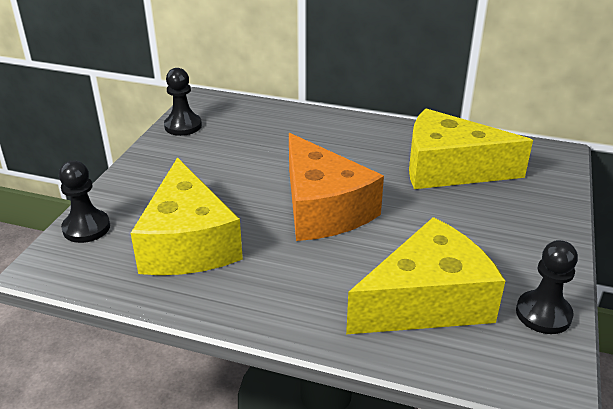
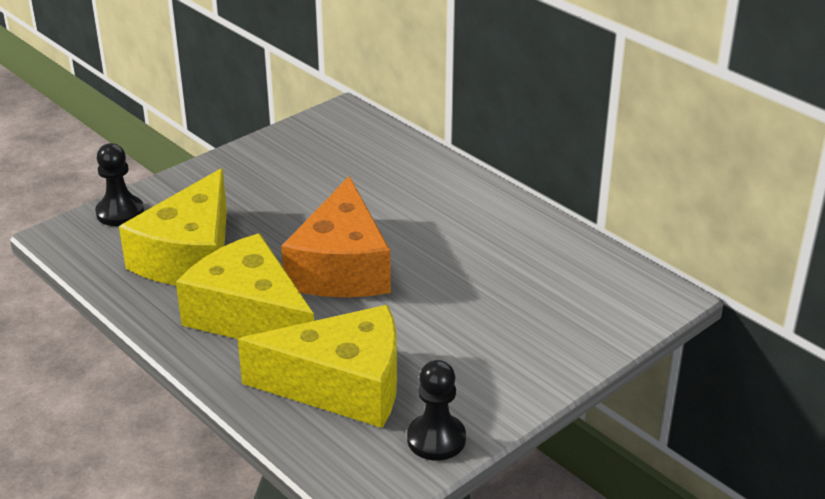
camera: 30 degrees right, 0 degrees up
(183, 126) = (295, 136): black pawn -> none
(449, 169) = (517, 271): yellow cheese -> yellow cheese (250, 316)

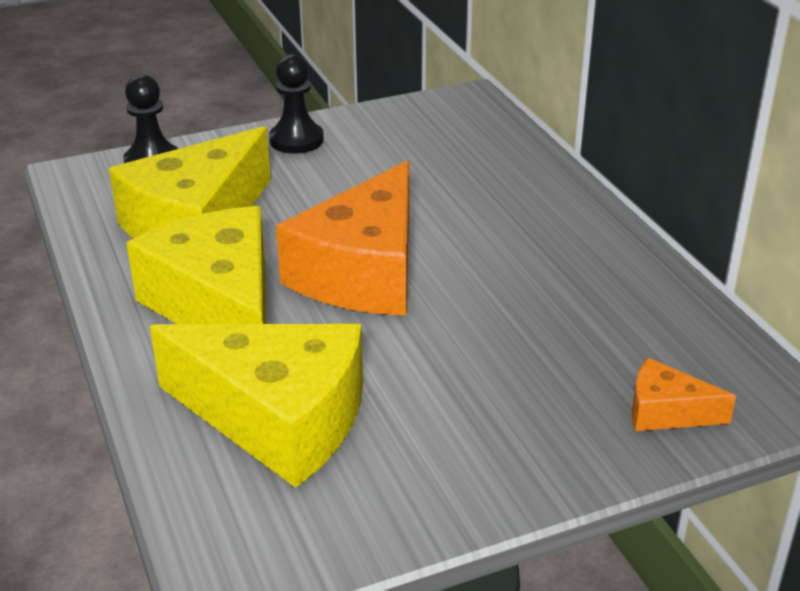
camera: 20 degrees right, 0 degrees up
(436, 439) = (357, 522): black pawn -> black pawn (296, 140)
(598, 320) = (666, 412): none -> orange cheese

